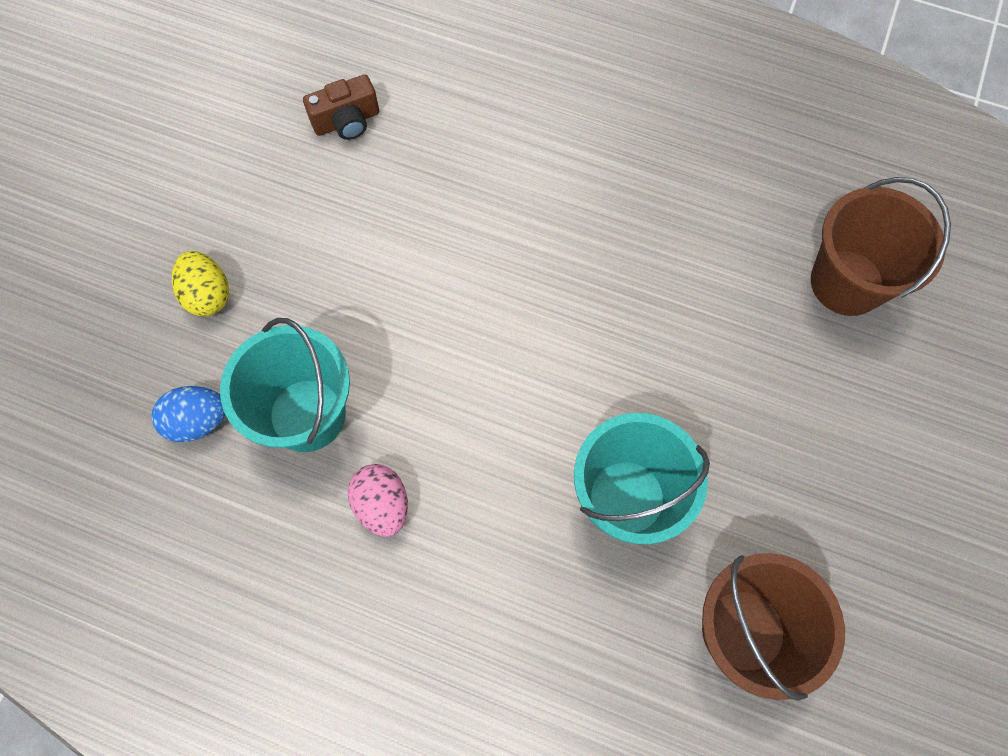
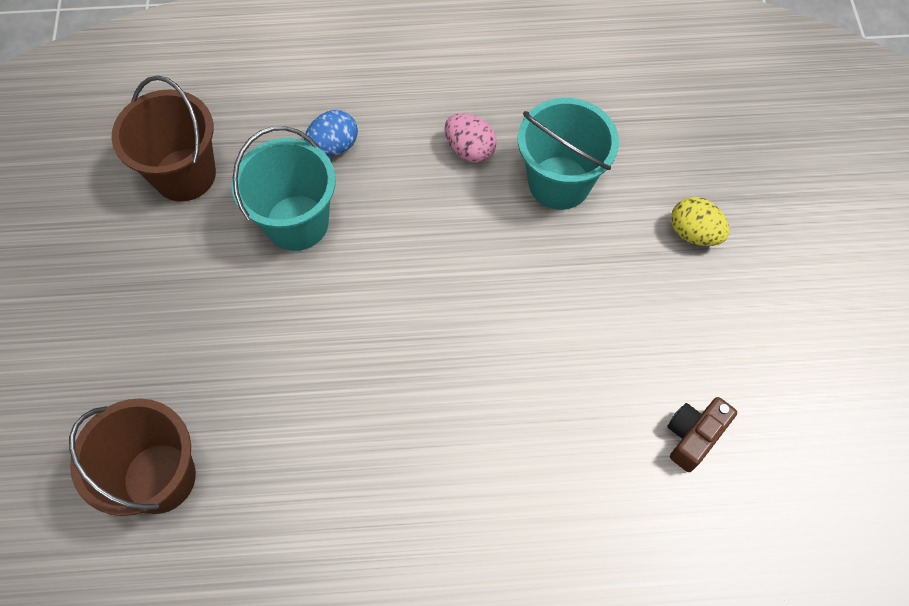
camera: 155 degrees right, 5 degrees down
(198, 421) = (632, 148): blue egg -> blue egg (333, 146)

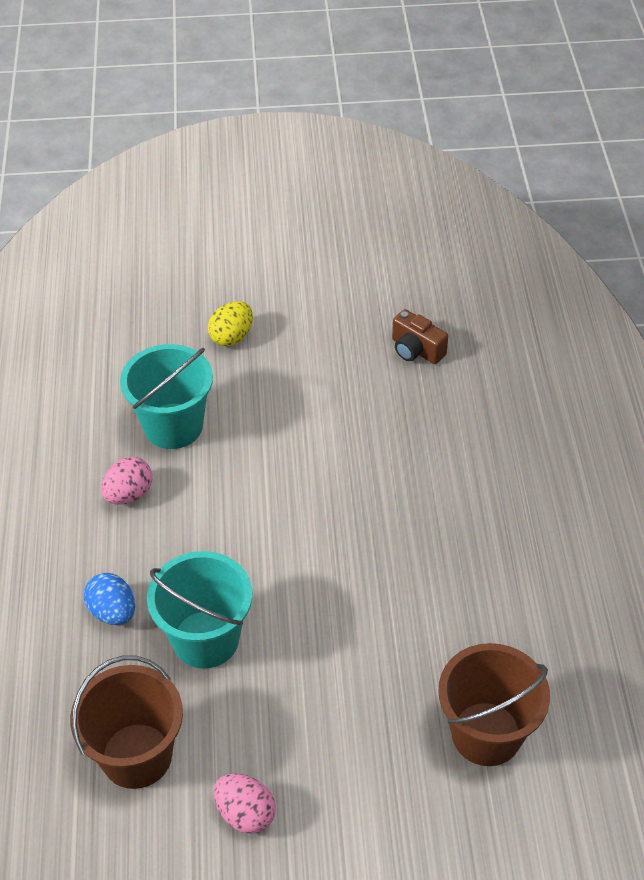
camera: 90 degrees left, 15 degrees down
(115, 260) = (245, 813): none -> pink egg

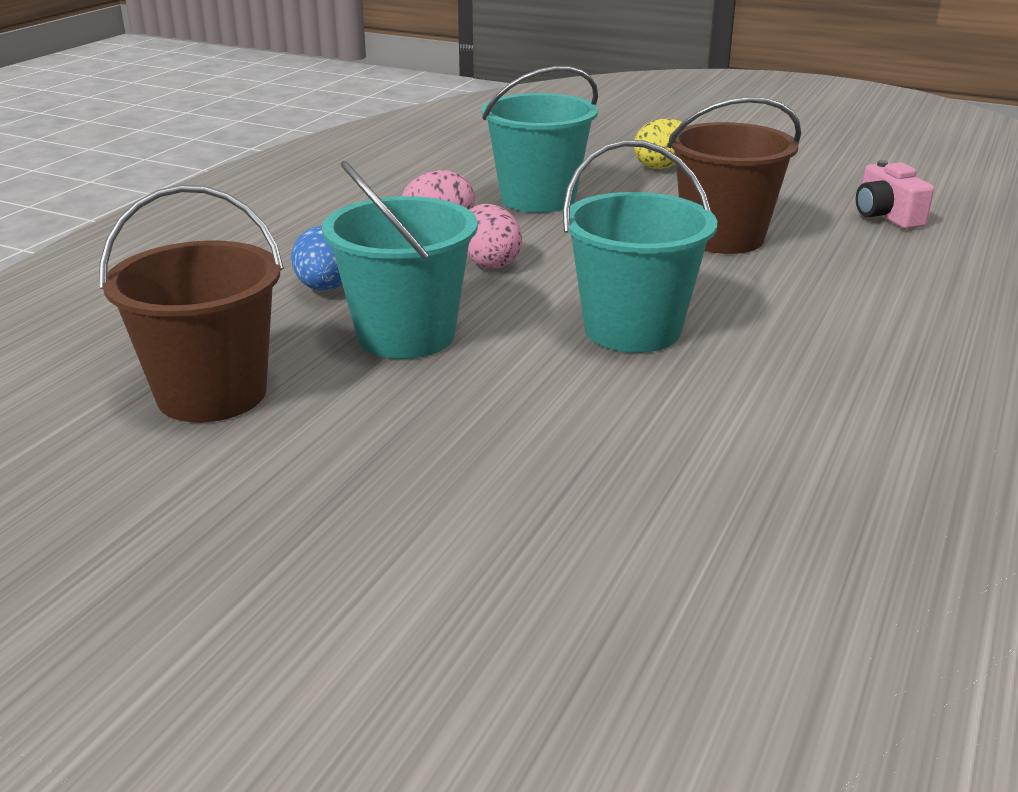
camera: 30 degrees right, 20 degrees down
(245, 813) = (279, 490): pink egg -> pink egg (489, 263)
(335, 566) = (632, 330): none -> turquoise bucket
(416, 350) = (886, 216): brown camera -> pink camera
(486, 733) = (728, 545): brown bucket -> brown bucket (722, 238)

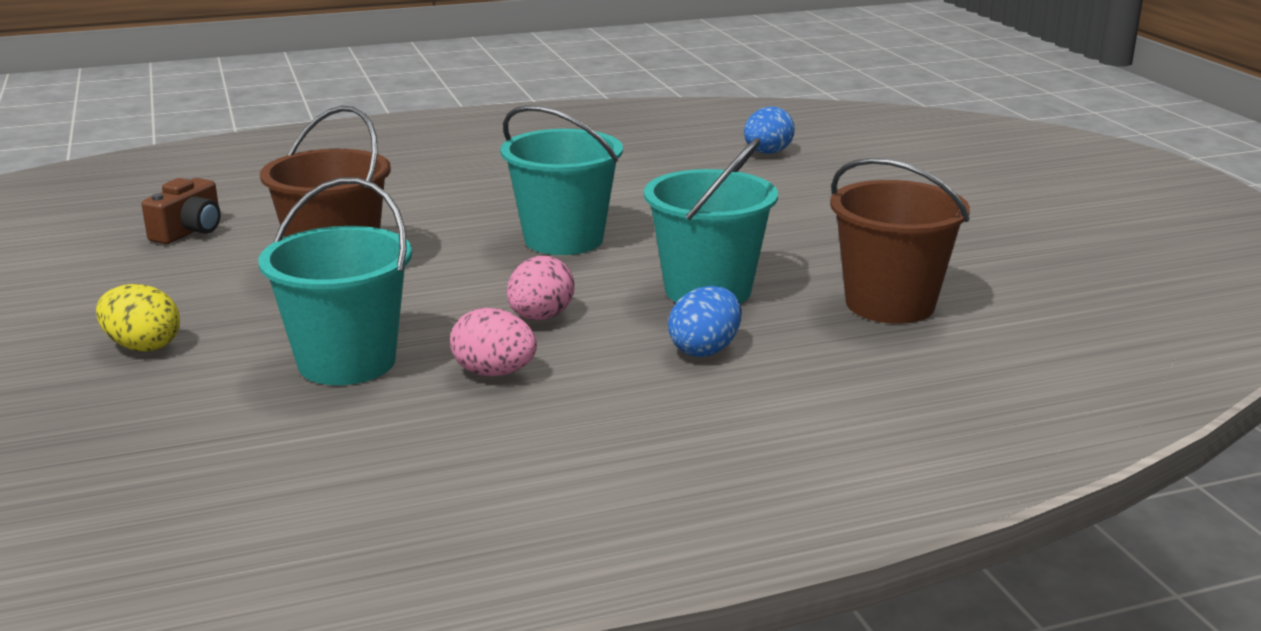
camera: 135 degrees left, 5 degrees down
(751, 629) = (767, 153): none -> blue egg
(886, 216) = (189, 231): pink camera -> brown camera

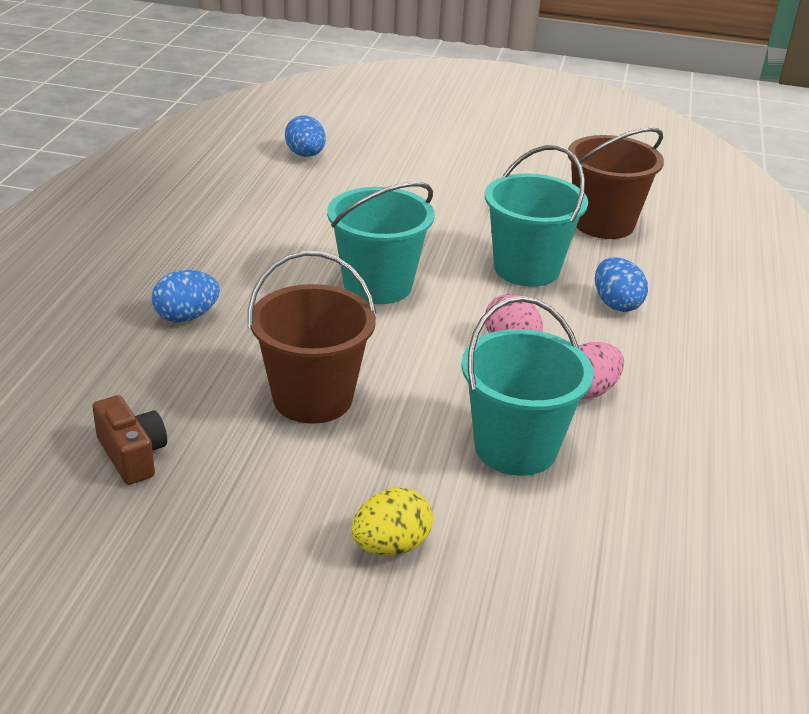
camera: 60 degrees left, 10 degrees up
(406, 193) = (186, 317): none -> blue egg

